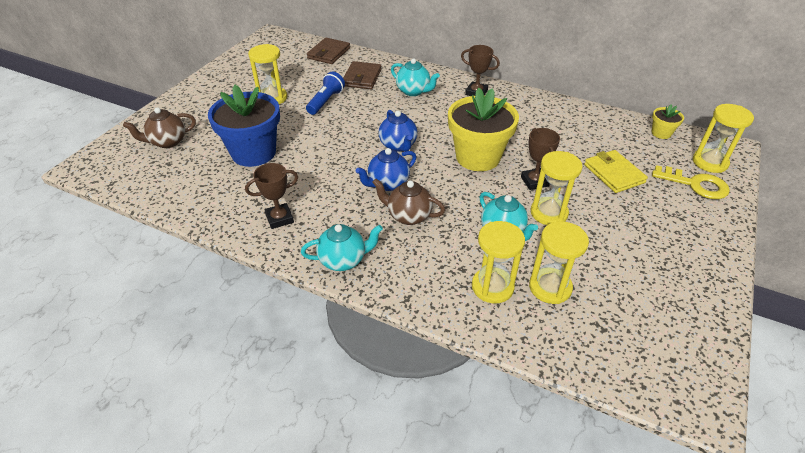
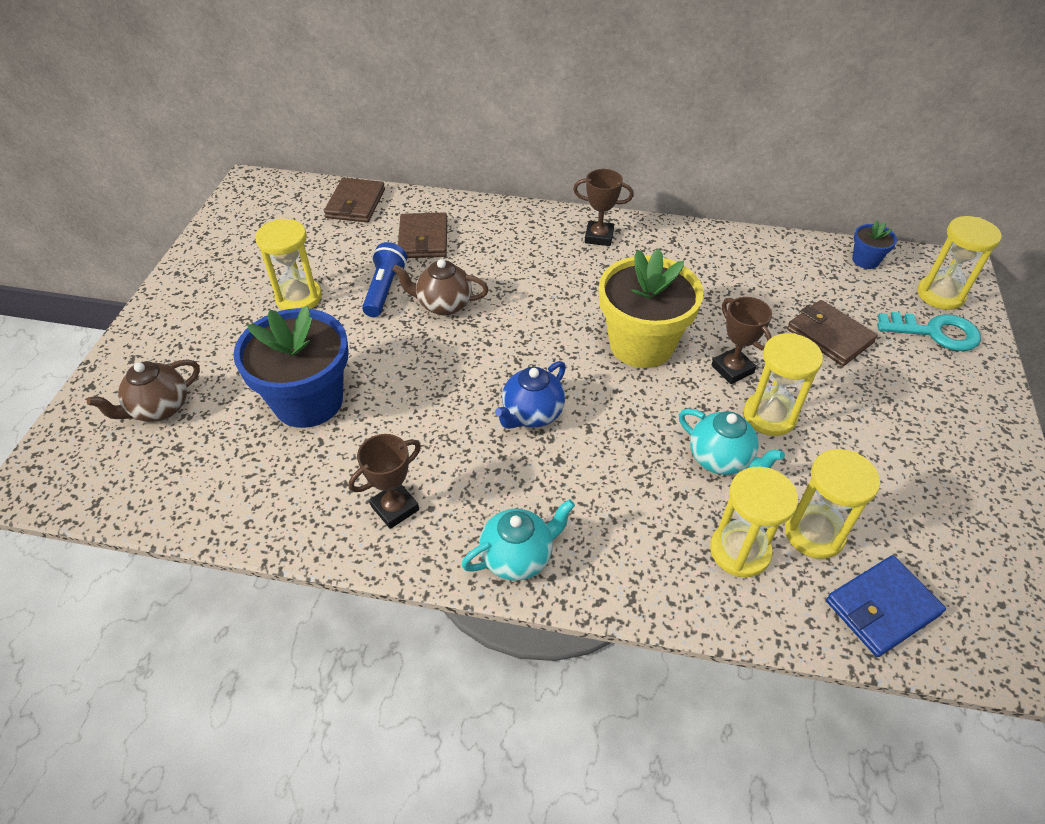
camera: 15 degrees left, 5 degrees up
(398, 145) = (522, 346): blue teapot -> none
(408, 216) = (582, 462): brown teapot -> brown teapot (443, 305)
(413, 91) = (509, 250): turquoise teapot -> none
(580, 341) = (882, 608): none -> blue wallet
(614, 174) = (829, 336): yellow wallet -> brown wallet
(661, 133) = (865, 260): yellow flower pot -> blue flower pot
(695, 184) = (935, 332): yellow key -> turquoise key

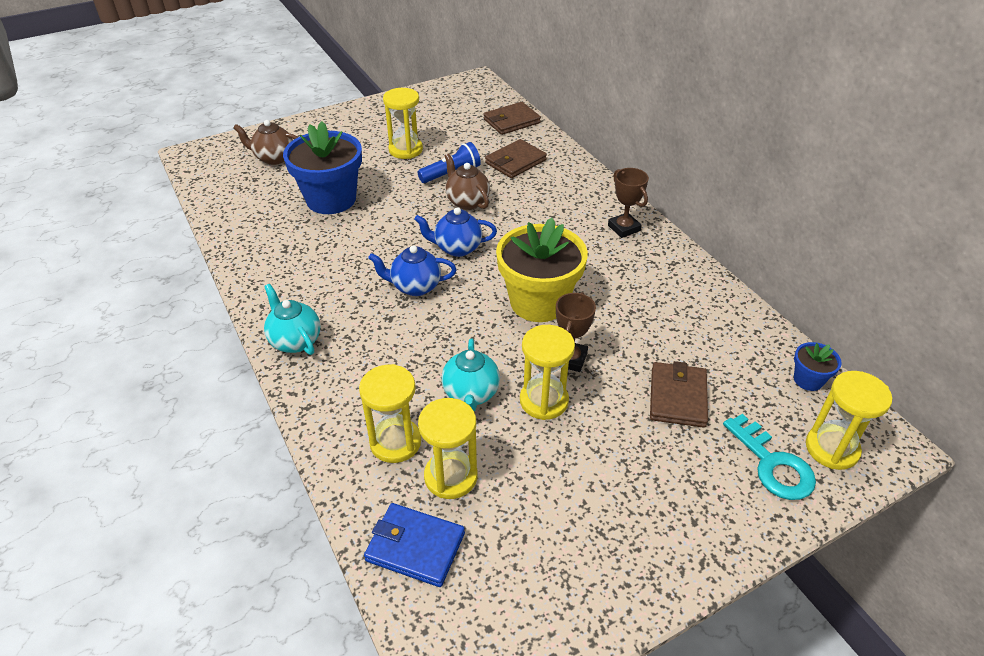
camera: 50 degrees right, 5 degrees down
(395, 508) = (286, 273): brown trophy -> none
(507, 352) = (457, 248): none -> blue teapot
(518, 557) = (295, 341): turquoise teapot -> turquoise teapot turned 150 degrees counterclockwise

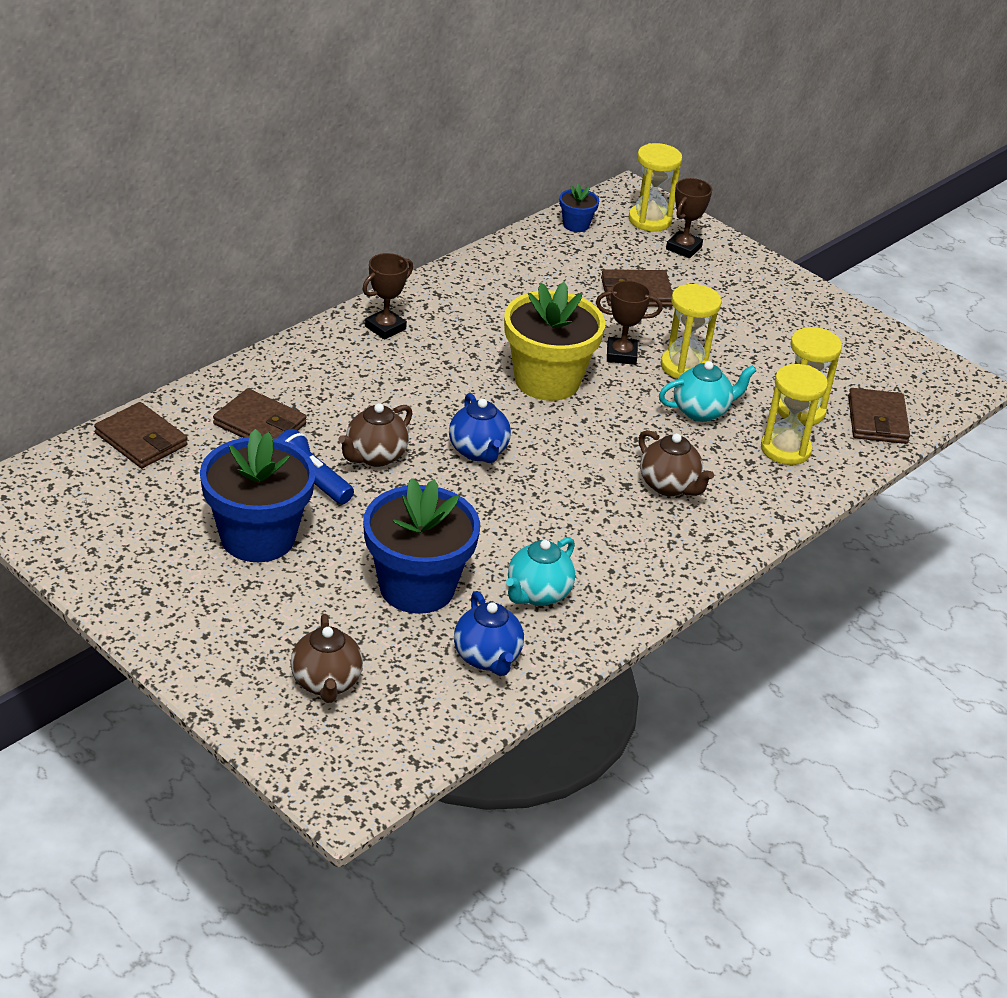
camera: 110 degrees left, 5 degrees down
(295, 341) = (699, 549): turquoise teapot -> turquoise teapot (537, 594)
(377, 343) = (669, 486): none -> brown teapot
(405, 150) = (258, 537): yellow hourglass -> blue flower pot
(415, 287) = (565, 474): blue teapot -> blue teapot (487, 658)
(415, 547) = (877, 420): blue wallet -> brown wallet
(773, 464) = (683, 248): turquoise key -> brown trophy

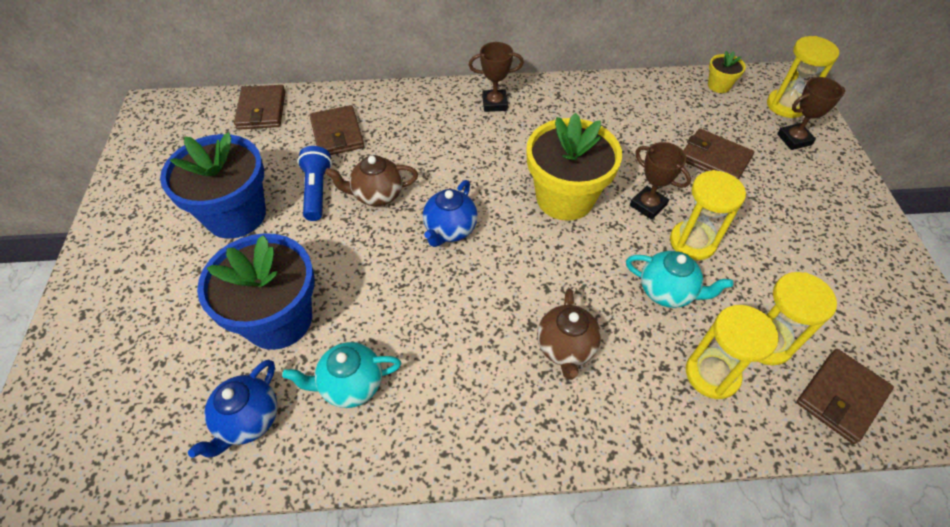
camera: 45 degrees right, 15 degrees up
(326, 683) = (128, 362): brown teapot -> none
(576, 225) = (718, 86): blue flower pot -> yellow flower pot

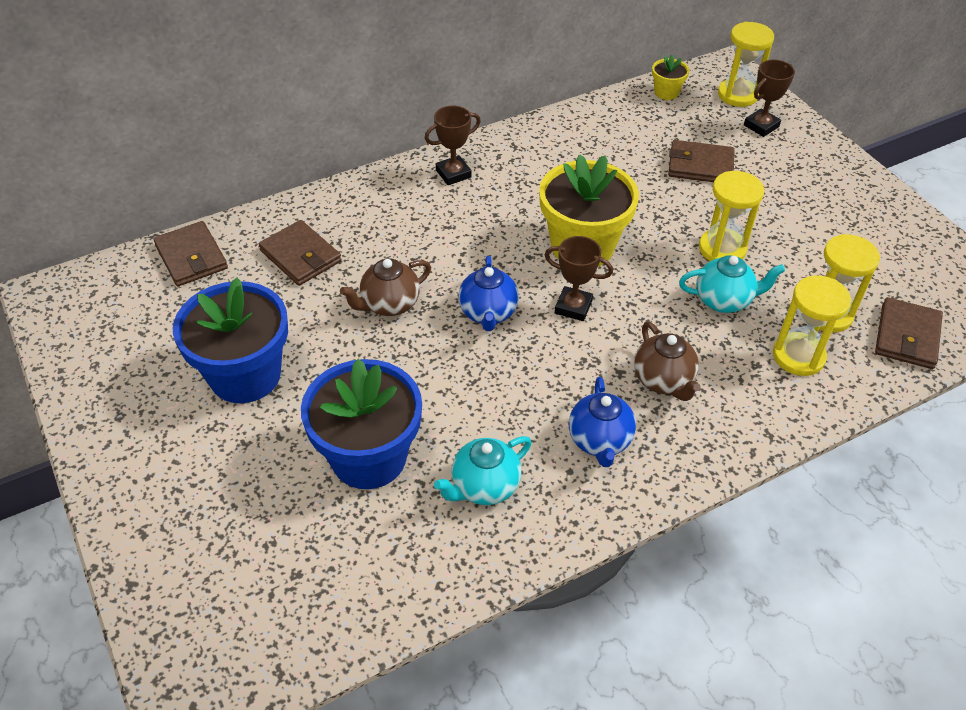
camera: 25 degrees left, 5 degrees down
(248, 420) = (404, 556): blue teapot -> blue teapot (599, 441)
(317, 191) = (320, 321): blue flashlight -> none
(648, 205) = (664, 228): brown trophy -> brown trophy (573, 307)

